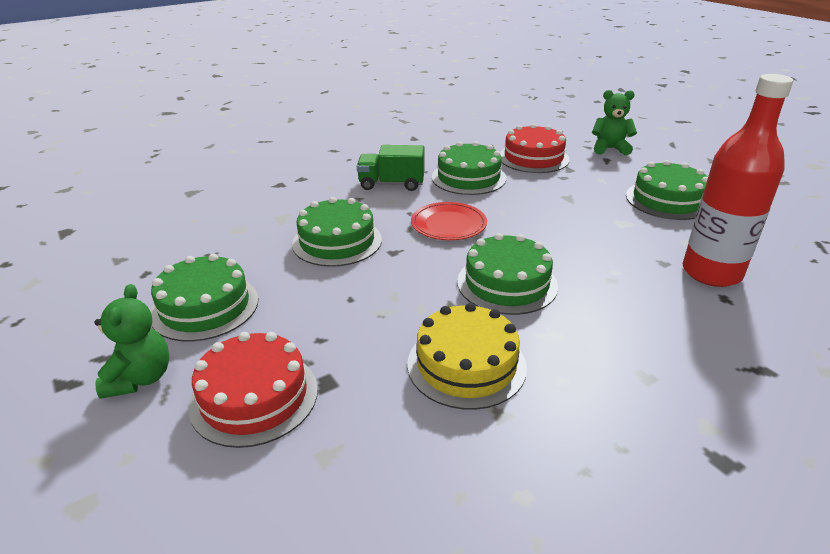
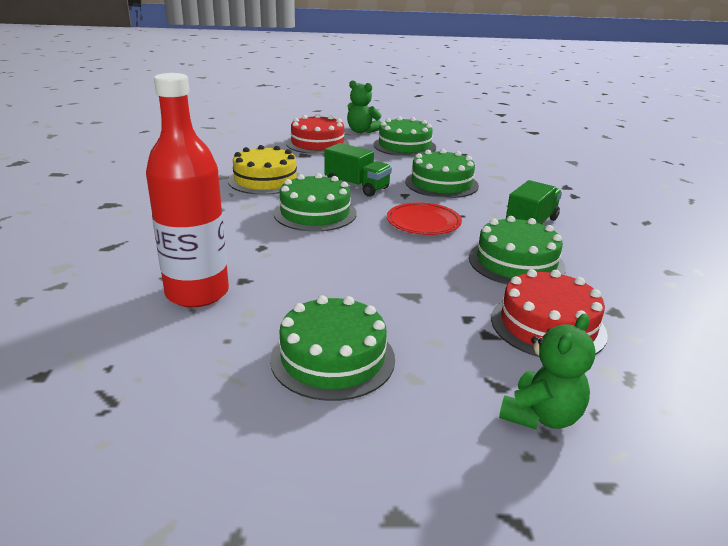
camera: 120 degrees right, 5 degrees down
(405, 286) = (357, 187): none -> green truck

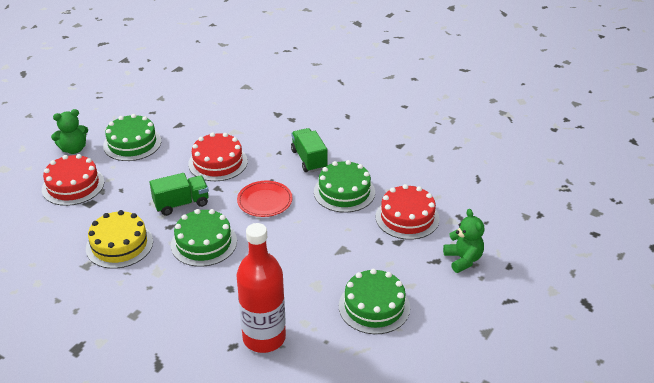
camera: 55 degrees left, 10 degrees up
(441, 183) = (218, 162): green cake -> red cake

